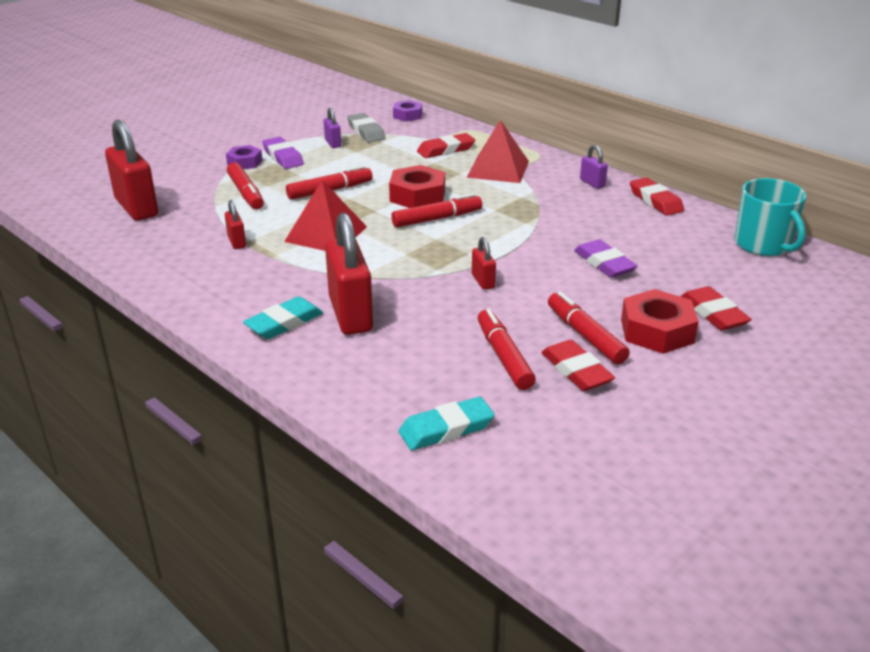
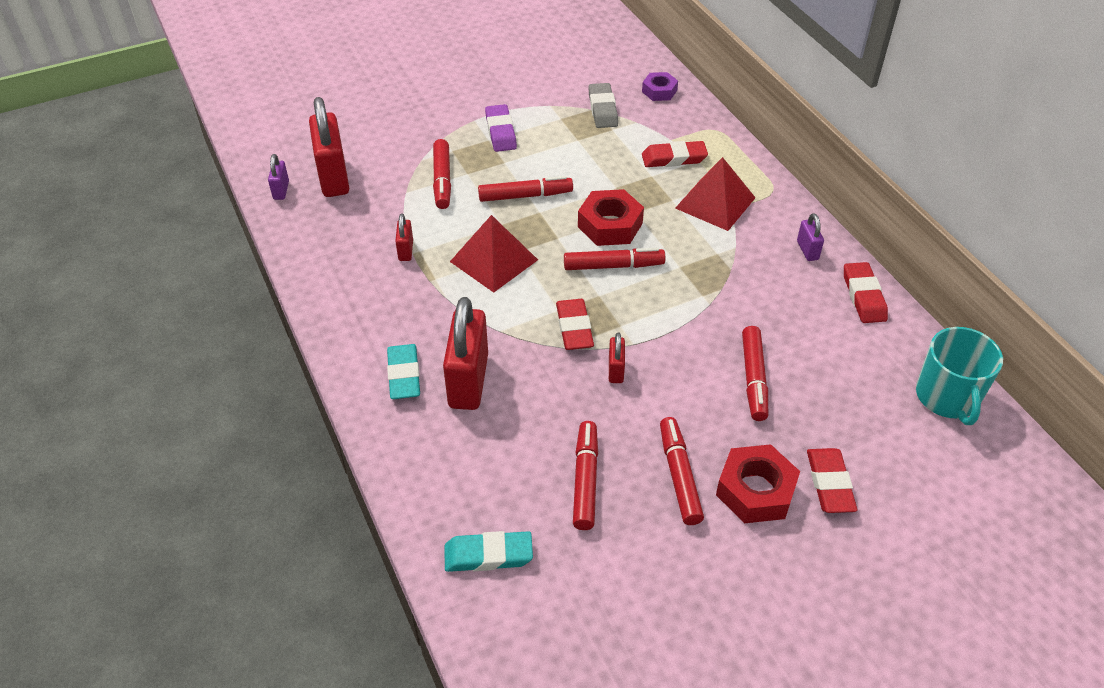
camera: 20 degrees right, 15 degrees up
(244, 162) = (460, 132): purple nut -> none
(284, 323) = (404, 375): turquoise eraser -> turquoise eraser turned 75 degrees counterclockwise
(333, 143) = (560, 121): purple padlock -> purple padlock (281, 190)
(576, 370) = (645, 519): red eraser -> red eraser (574, 328)
(604, 263) = (754, 378): purple eraser -> red marker

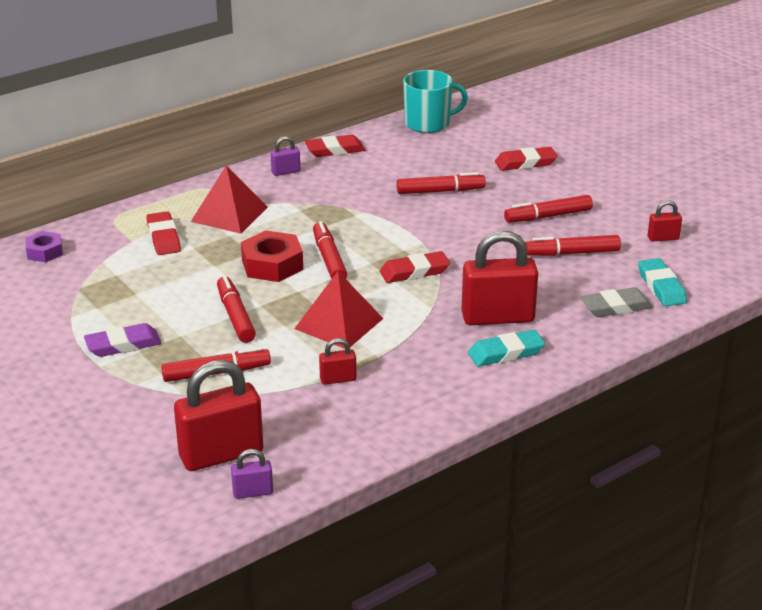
camera: 100 degrees left, 15 degrees down
(602, 109) = (78, 283): grey eraser -> grey eraser (616, 307)
(616, 370) = (455, 248): red padlock -> red padlock (663, 238)
(755, 491) = (545, 188): red nut -> none

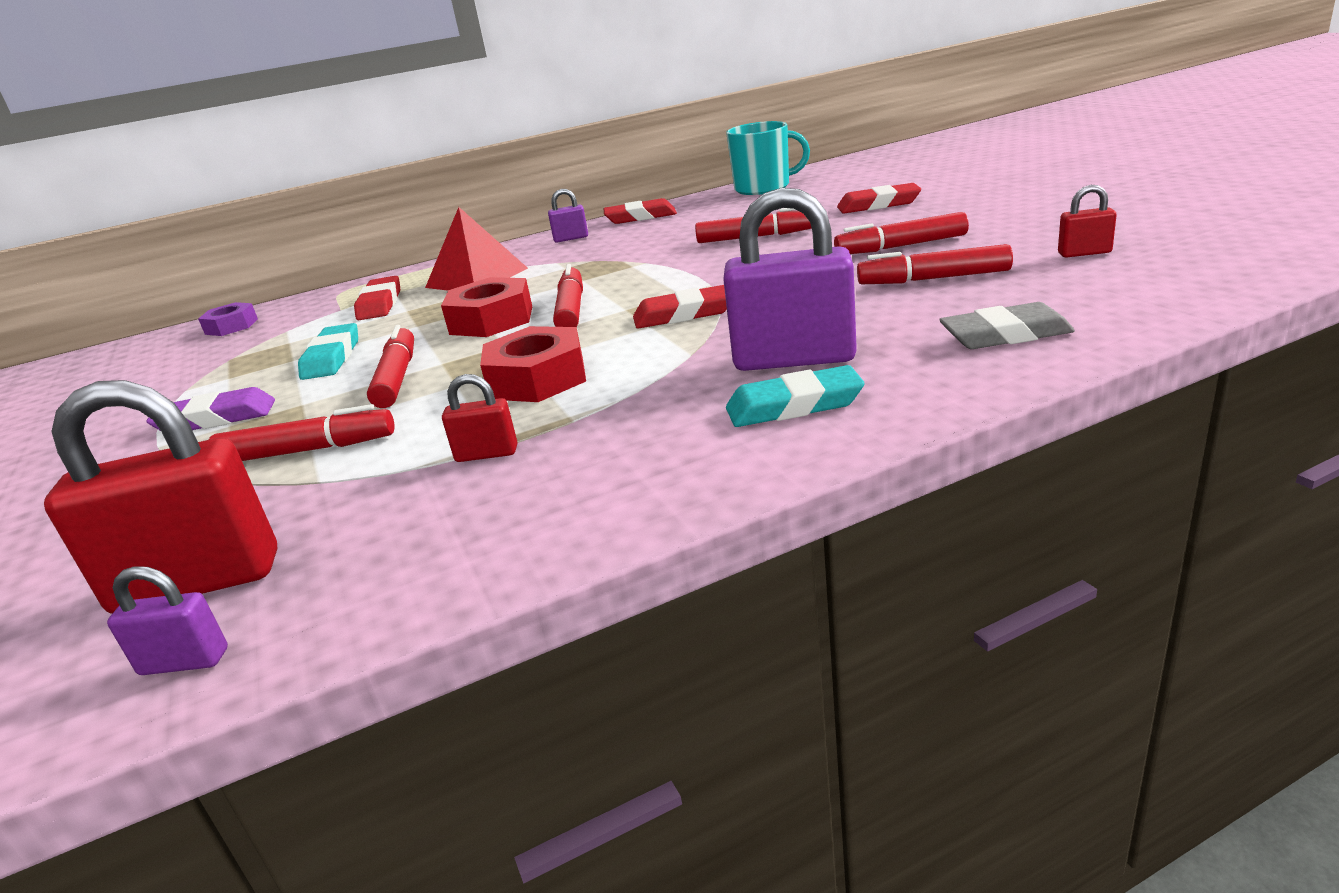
camera: 15 degrees right, 5 degrees down
(338, 323) = (537, 379): red pyramid -> red nut
(497, 317) = (794, 359): red padlock -> purple padlock
(661, 287) = (1088, 305): turquoise eraser -> turquoise eraser (332, 358)

